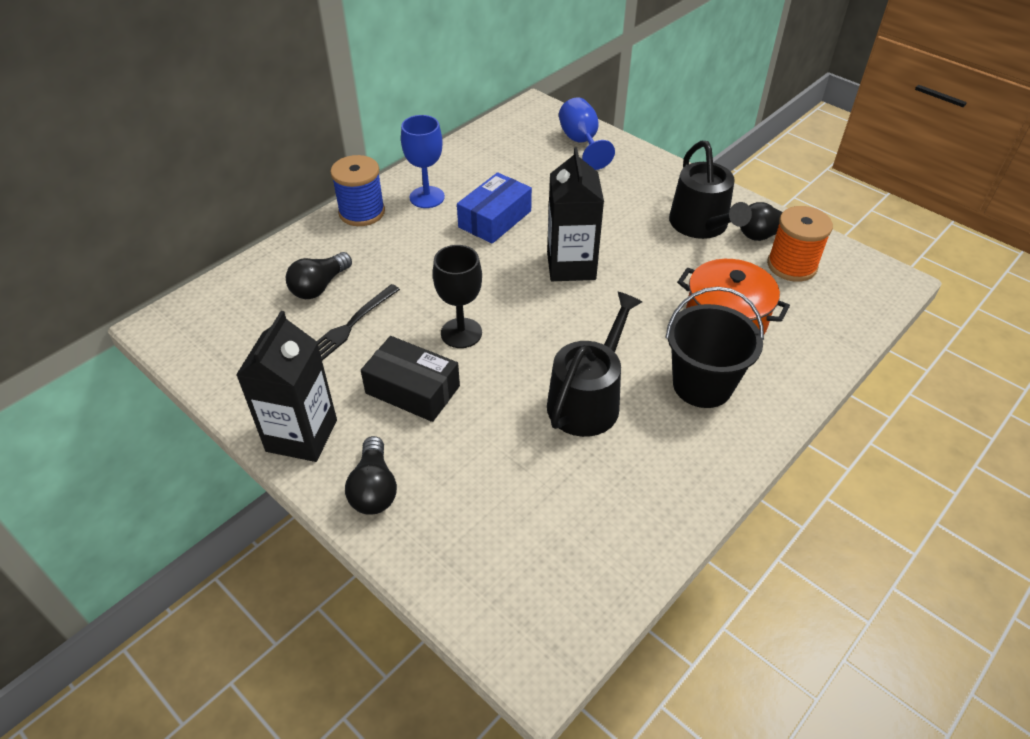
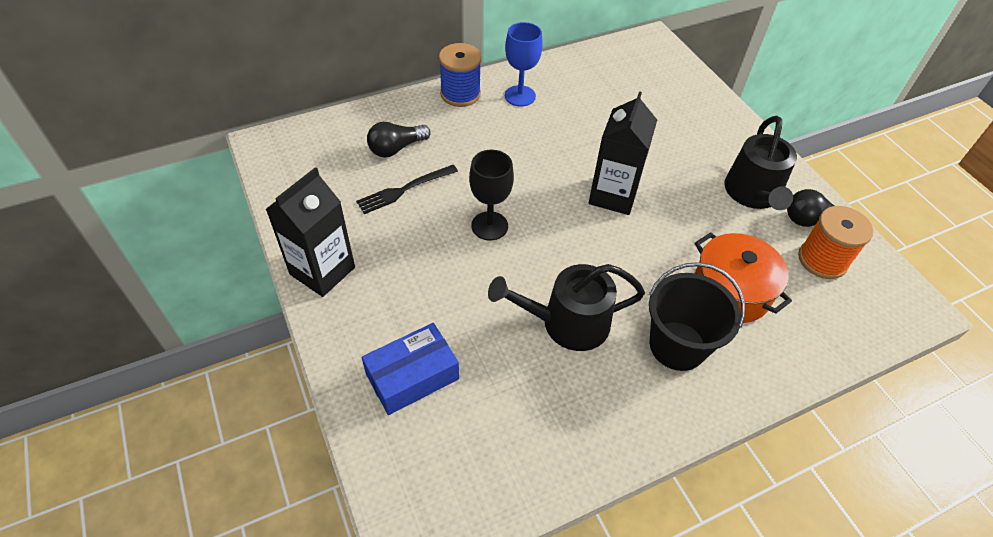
camera: 20 degrees right, 5 degrees up
(374, 489) = (355, 336): black light bulb -> none
(412, 389) = (426, 262): black box -> none
(495, 219) = (568, 132): blue box -> blue box (412, 376)
(581, 143) = (679, 84): blue goblet -> none
(588, 400) = (567, 323): black watering can -> black watering can turned 150 degrees counterclockwise

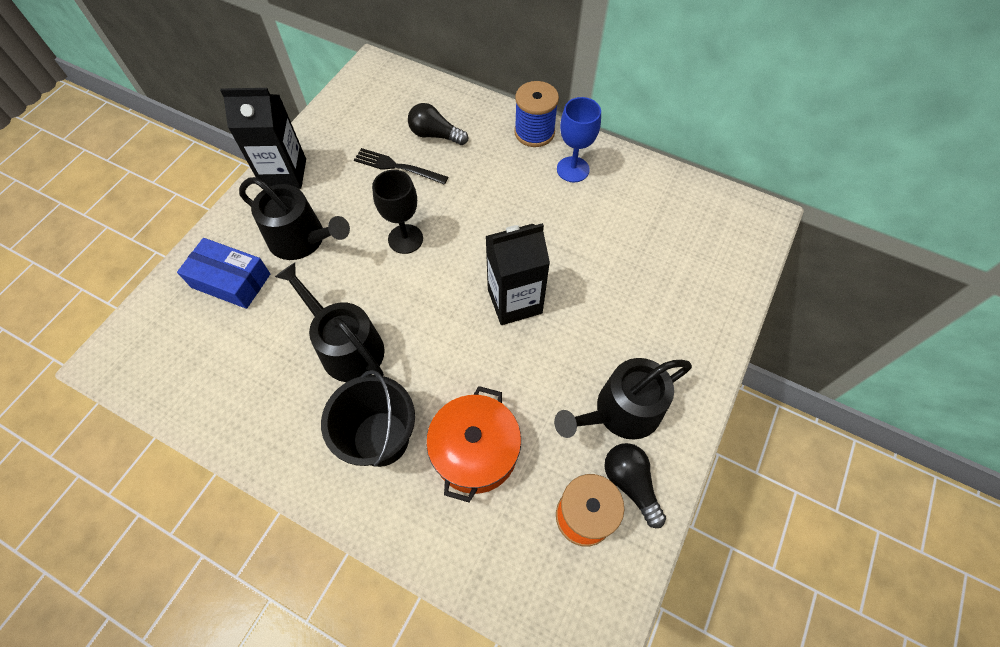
camera: 55 degrees right, 10 degrees up
(417, 296) = (302, 239): none -> black watering can

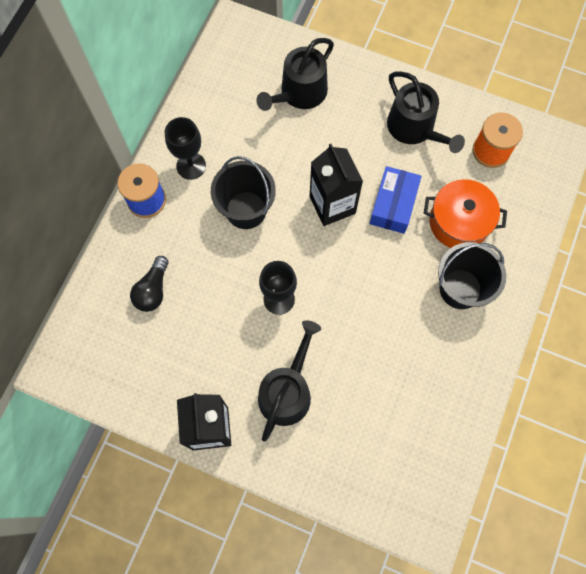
camera: 95 degrees left, 10 degrees up
(231, 280) = (338, 445): blue box -> blue box (393, 205)
(347, 346) = (389, 329): black watering can -> black watering can (299, 93)
(396, 166) = (195, 321): black fork -> none
(515, 215) = (246, 210): none -> black bucket
(573, 169) = (191, 166): blue goblet -> black goblet
(630, 483) = (464, 123): black light bulb -> none

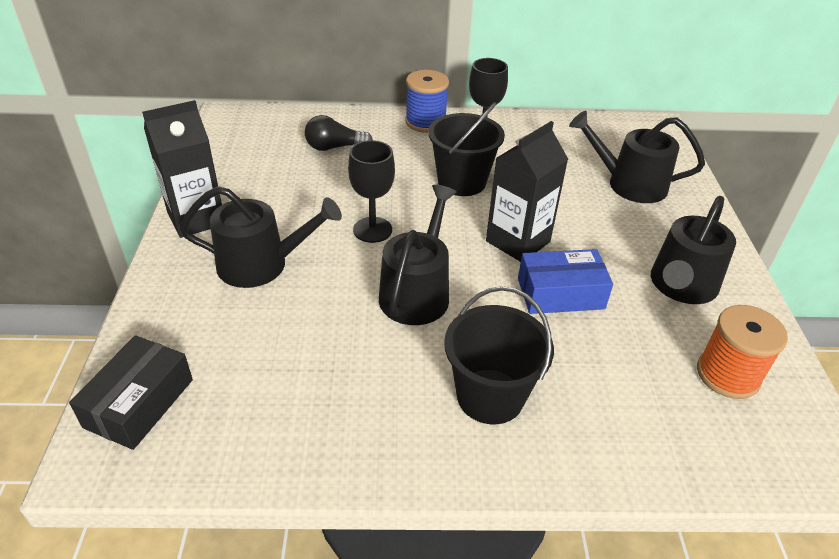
camera: 65 degrees right, 30 degrees down
(357, 294) = (417, 292): none -> black watering can
(393, 499) = (139, 403): none -> black box
(459, 222) = (589, 367): orange pot -> none

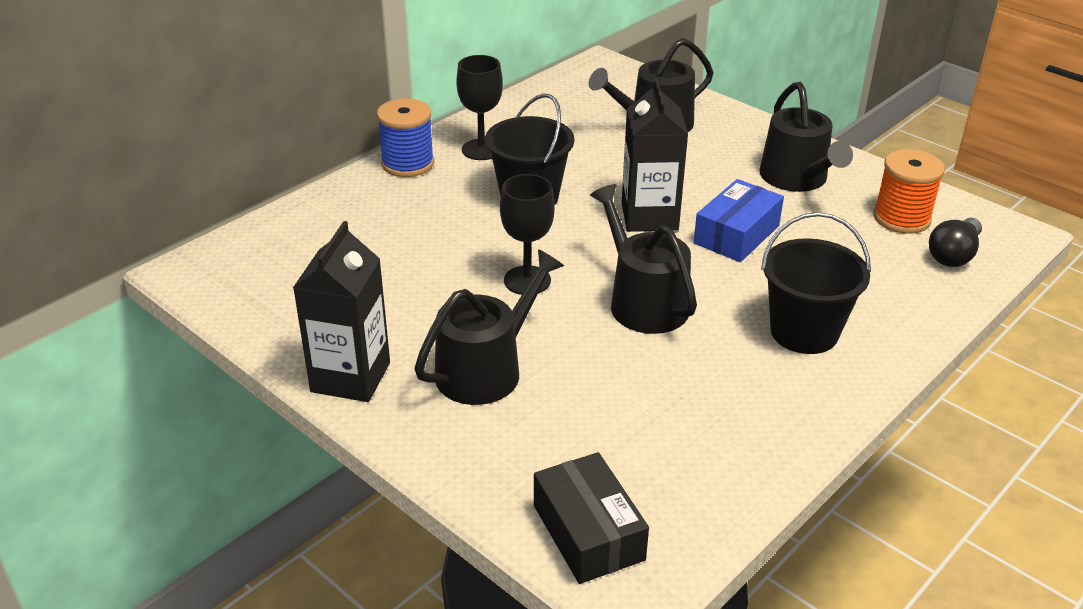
camera: 45 degrees left, 5 degrees down
(334, 147) = (363, 235): black light bulb -> black light bulb (953, 255)

